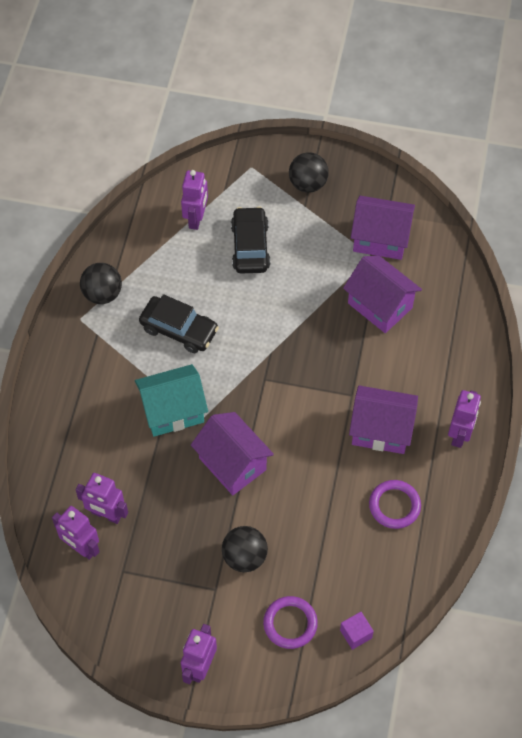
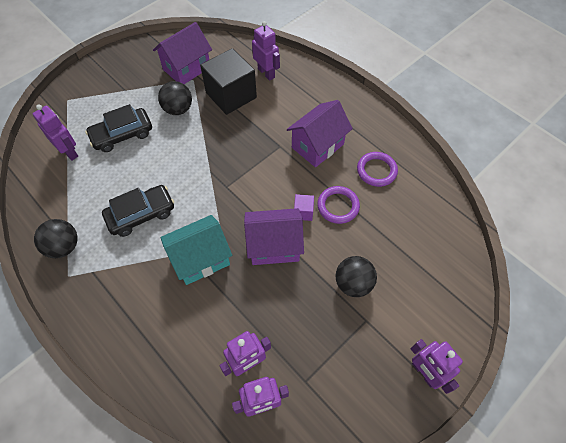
camera: 55 degrees left, 0 degrees up
(173, 411) = (201, 259): turquoise house -> turquoise house turned 45 degrees clockwise
(250, 246) = (122, 135): black car -> black car turned 60 degrees counterclockwise
(290, 623) = (425, 286): purple ring -> purple ring (338, 206)
(308, 184) = (112, 79): black ball -> black ball (178, 109)
(355, 634) = (457, 249): purple cube -> purple cube (303, 212)
(380, 305) = (231, 95): purple house -> black cube
(459, 434) = (352, 109): purple robot -> purple robot (266, 73)

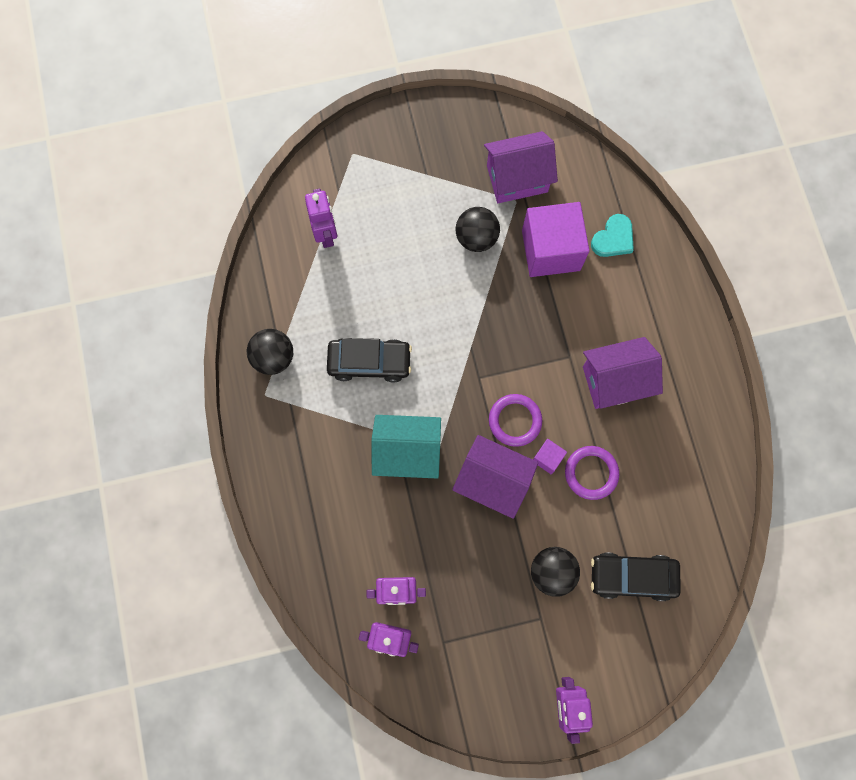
camera: 30 degrees right, 15 degrees up
(122, 135) = (395, 241): black car -> black car (632, 577)
(231, 95) = (551, 250): black cube -> purple cube
(266, 73) = (613, 239): purple robot -> turquoise heart
(376, 171) = (665, 453): purple ring -> purple ring (515, 421)

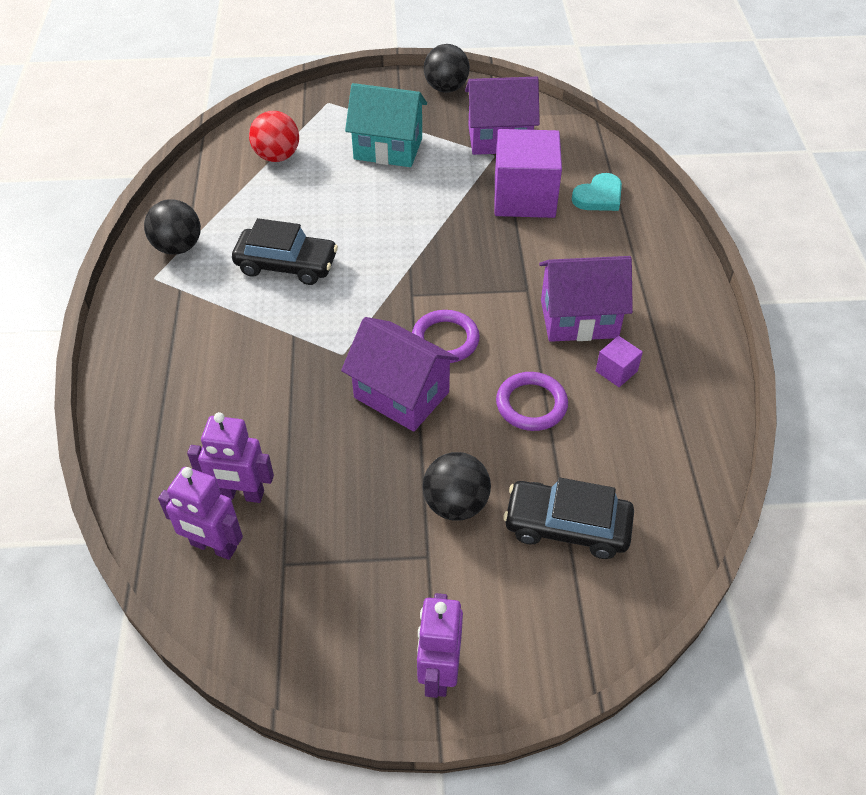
camera: 10 degrees right, 25 degrees down
(326, 234) = (277, 156): purple robot -> red ball
(407, 452) = (303, 352): turquoise house -> turquoise house (388, 148)
(476, 238) = (442, 178): black ball -> black ball (446, 88)
(547, 458) = (478, 382): purple cube -> purple cube (616, 371)

